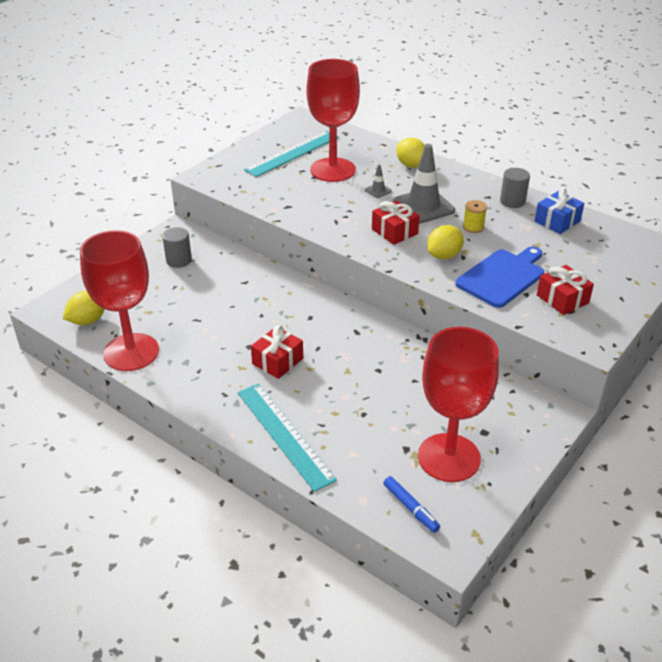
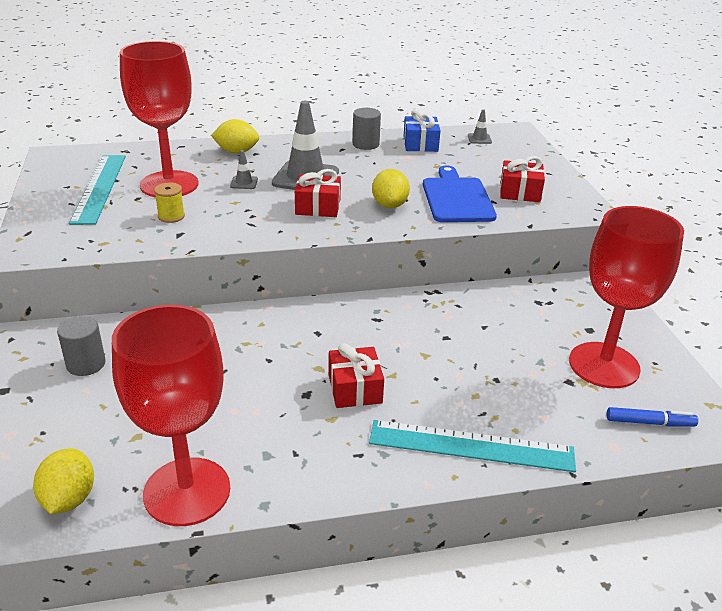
camera: 50 degrees left, 5 degrees down
(473, 227) = (372, 174): yellow spool -> yellow spool (171, 216)
(618, 240) = (479, 139): none -> grey traffic cone

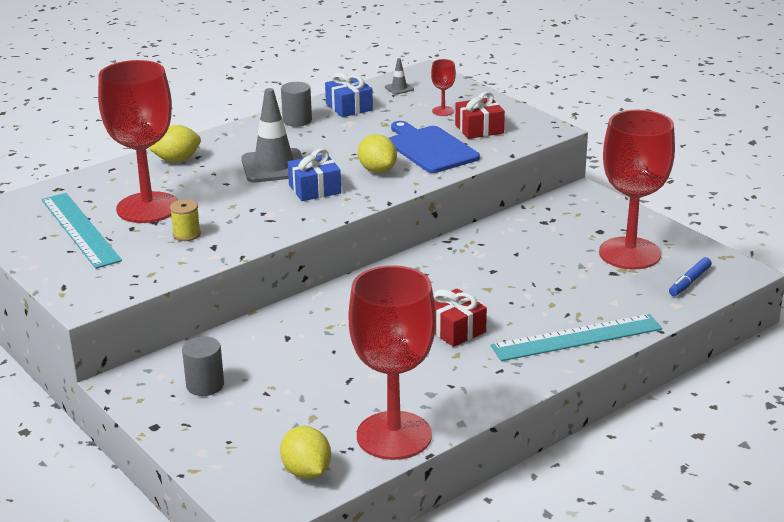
camera: 25 degrees left, 5 degrees down
(244, 183) = (220, 186): grey traffic cone -> none
(318, 207) = (314, 189): red gift -> blue gift
(500, 167) = (443, 111): none -> red goblet
(649, 422) = (689, 282): blue marker -> blue marker turned 150 degrees clockwise

